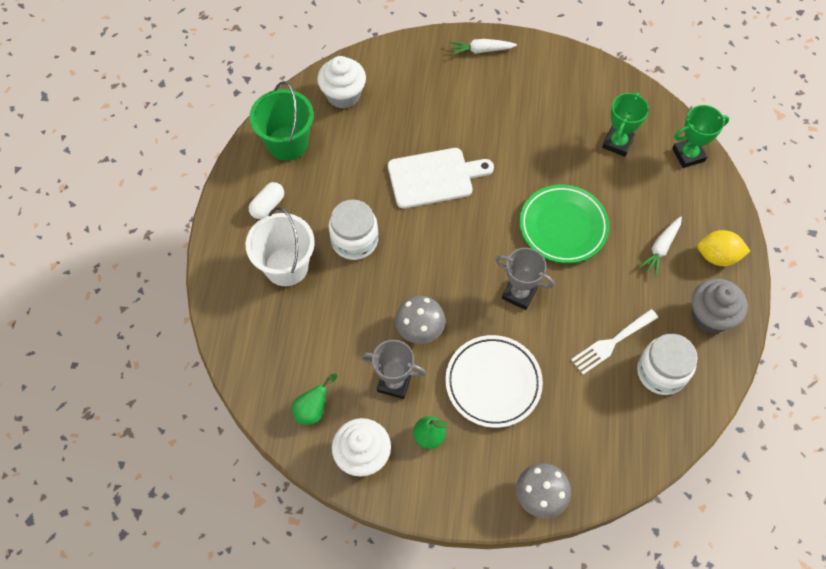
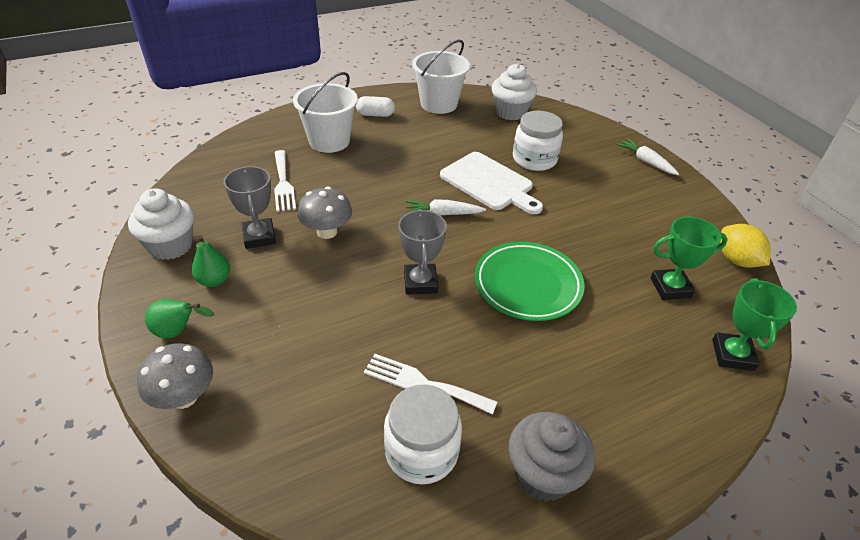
camera: 55 degrees right, 20 degrees down
(287, 143) = (439, 104): green bucket -> white bucket
(313, 409) = (203, 201): green pear -> green pear (178, 331)
(329, 334) = (283, 183): none -> white fork
(354, 240) = (384, 164): white jar -> white jar (534, 159)
(493, 383) = (303, 303): white plate -> none
(660, 248) = (586, 379): white carrot -> white carrot (443, 214)
(688, 155) = (732, 355): green trophy -> green trophy turned 60 degrees clockwise
(717, 256) = (634, 445): yellow lemon -> yellow lemon (736, 260)

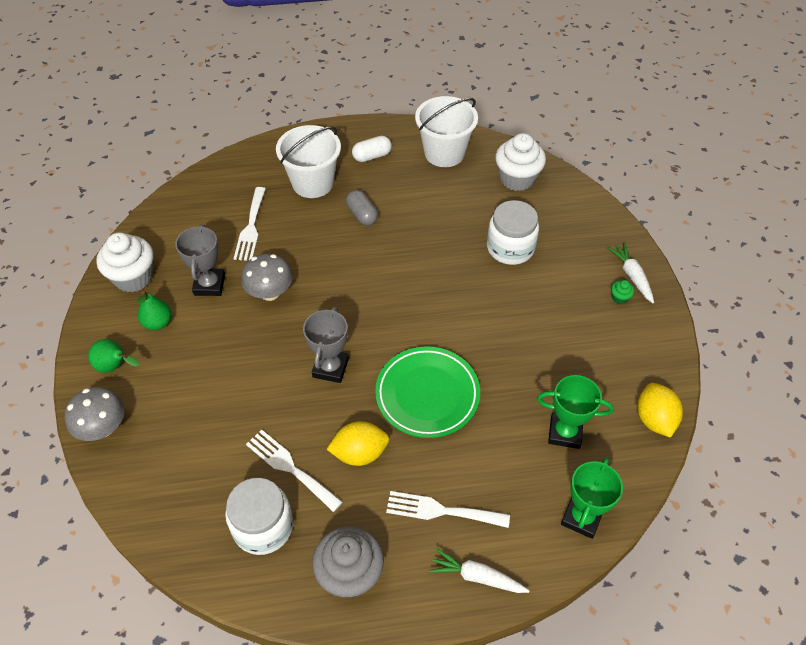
camera: 20 degrees right, 10 degrees up
(375, 115) = (372, 156): white capsule -> white capsule turned 45 degrees counterclockwise
(388, 157) = (362, 215): none -> grey capsule
(443, 214) = (385, 296): white carrot -> white carrot (477, 576)
(489, 183) = (448, 269): white cutting board -> none
(489, 351) = (359, 453): none -> yellow lemon
(601, 384) = (441, 511): none -> white fork
(646, 178) = (619, 298): none -> green cupcake

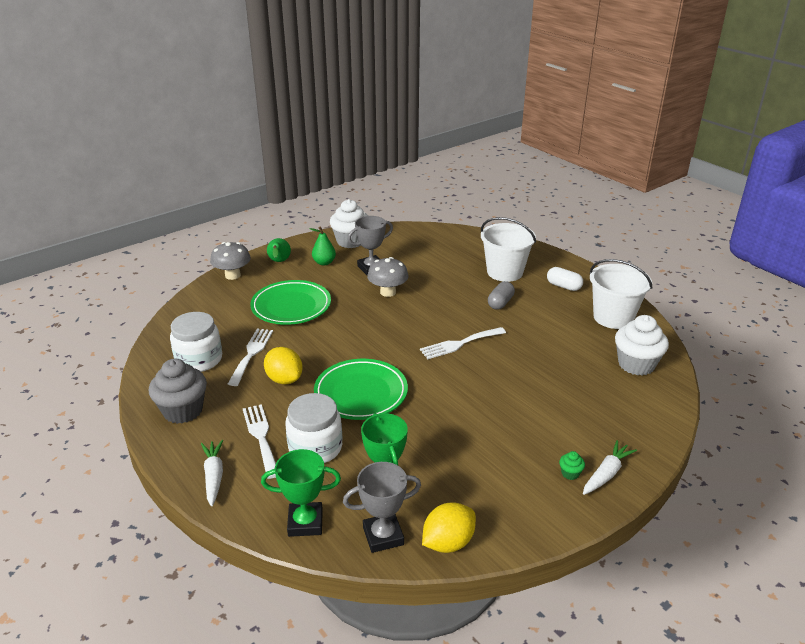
camera: 60 degrees right, 20 degrees down
(225, 393) = (291, 306): none -> green plate
(251, 227) = (436, 264): white fork -> white fork (459, 344)
(330, 368) = (347, 340): grey trophy -> grey trophy (383, 536)
(510, 248) = (553, 386): white jar -> white jar (315, 448)

